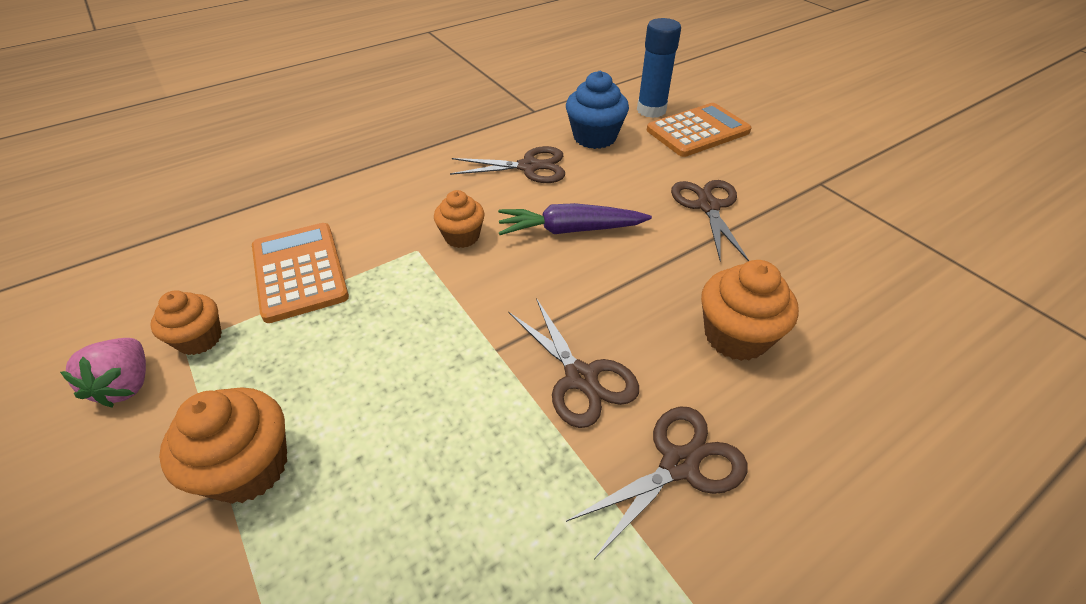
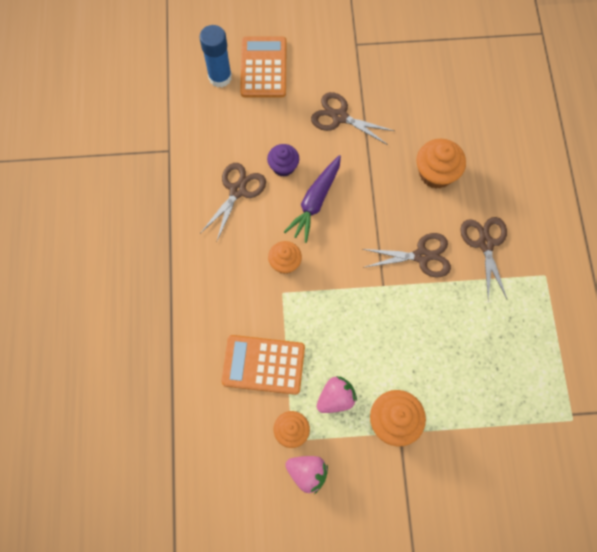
camera: 60 degrees left, 25 degrees up
(271, 369) = (336, 398): none -> pink strawberry
(592, 188) = (283, 166): none -> purple cupcake
(594, 137) = (229, 132): blue cupcake -> none

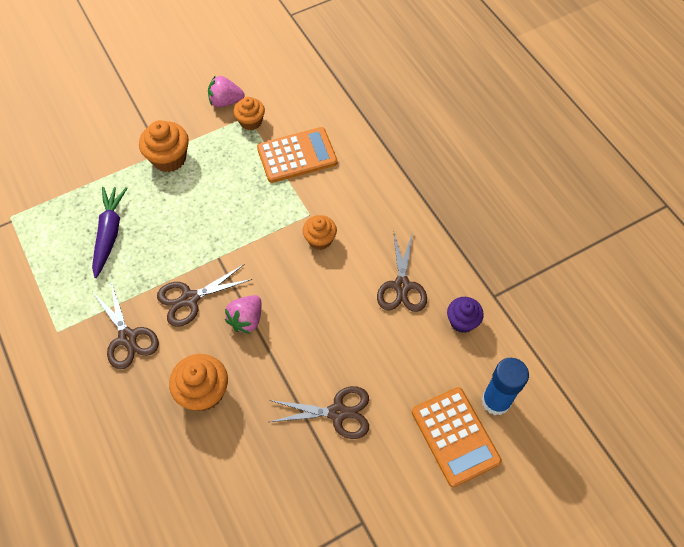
camera: 155 degrees right, 10 degrees down
(283, 166) = (370, 329): purple cupcake -> purple cupcake (462, 321)
(315, 201) = (319, 307): purple carrot -> purple carrot (109, 233)
(336, 398) = (224, 156): pink strawberry -> pink strawberry (246, 319)

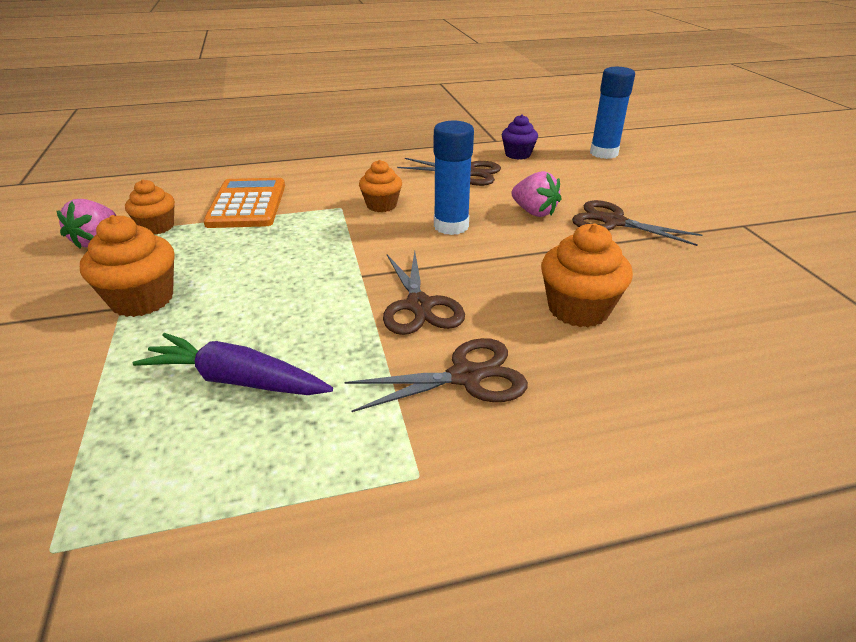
camera: 75 degrees left, 25 degrees down
(246, 319) = (473, 264): pink strawberry -> pink strawberry (534, 212)
(298, 294) = (451, 226): none -> blue glue stick
(338, 412) = (613, 222): brown scissors -> brown scissors turned 75 degrees counterclockwise
(455, 436) = (640, 172): orange calculator -> none

